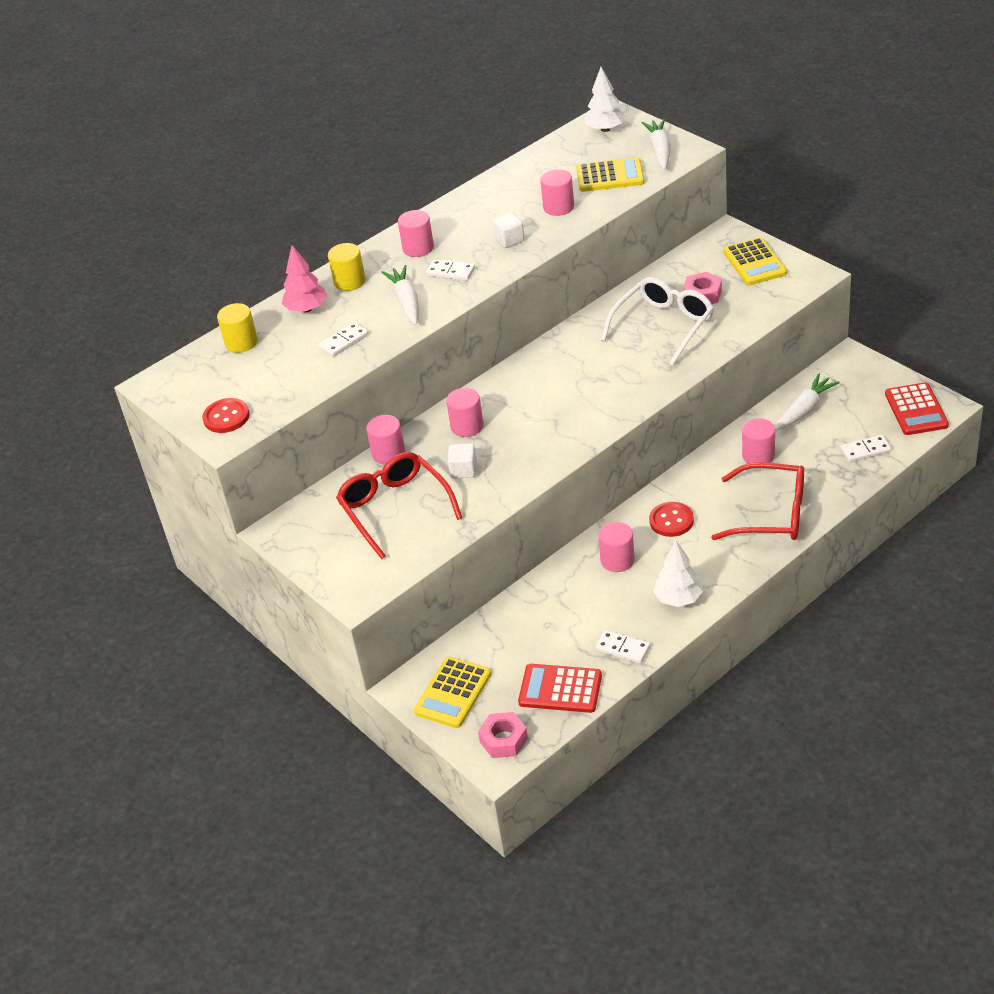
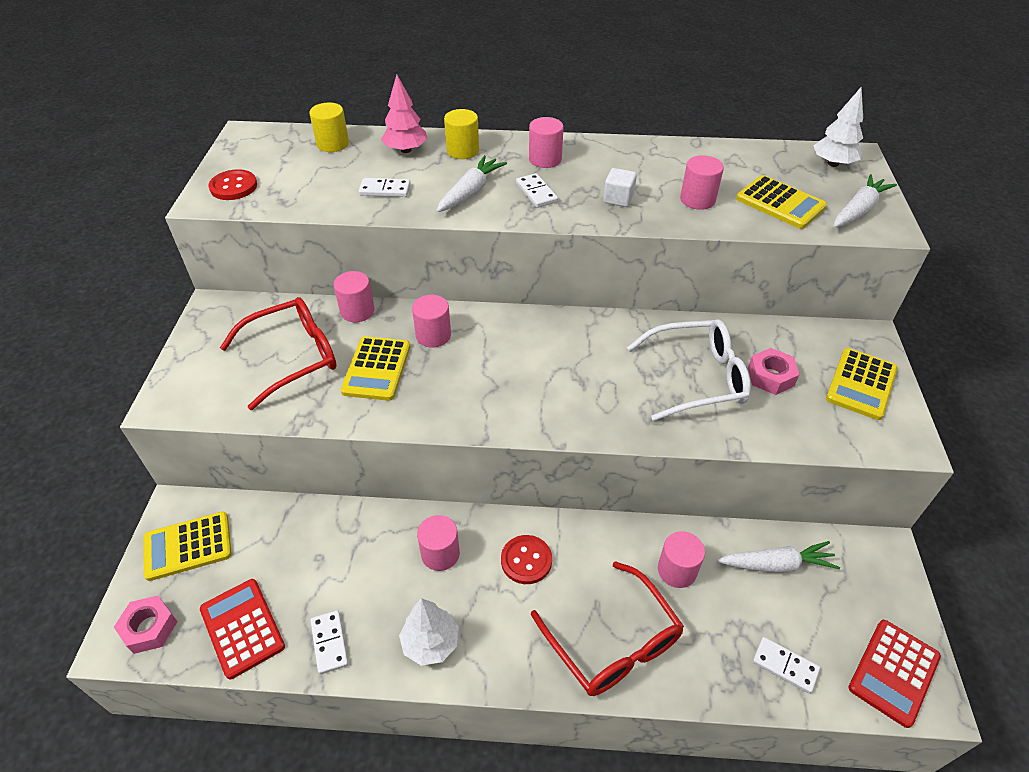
camera: 40 degrees right, 5 degrees up
(395, 508) = (293, 357): red glasses -> red glasses turned 45 degrees clockwise
(463, 470) = (376, 369): white cube -> yellow calculator

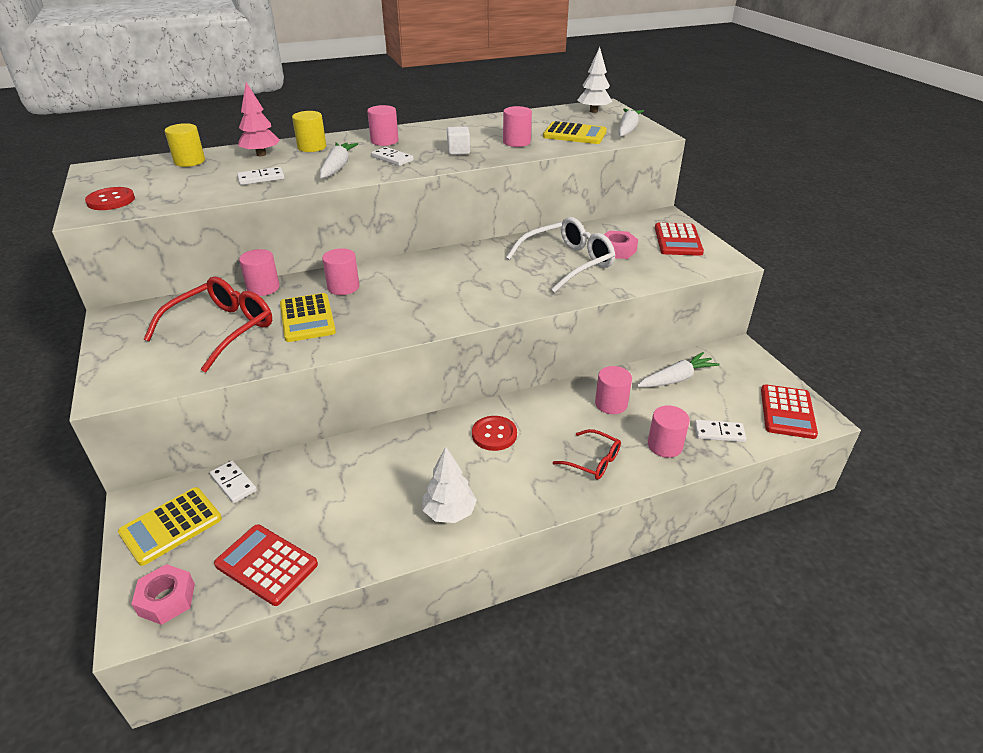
camera: 25 degrees left, 10 degrees down
(330, 643) = (359, 545): white domino -> white domino (233, 483)
(440, 554) = (420, 453): pink cylinder -> pink cylinder (665, 445)
(613, 642) = (593, 461): red glasses -> red glasses, size x0.56
(861, 384) = (678, 240): yellow calculator -> red calculator

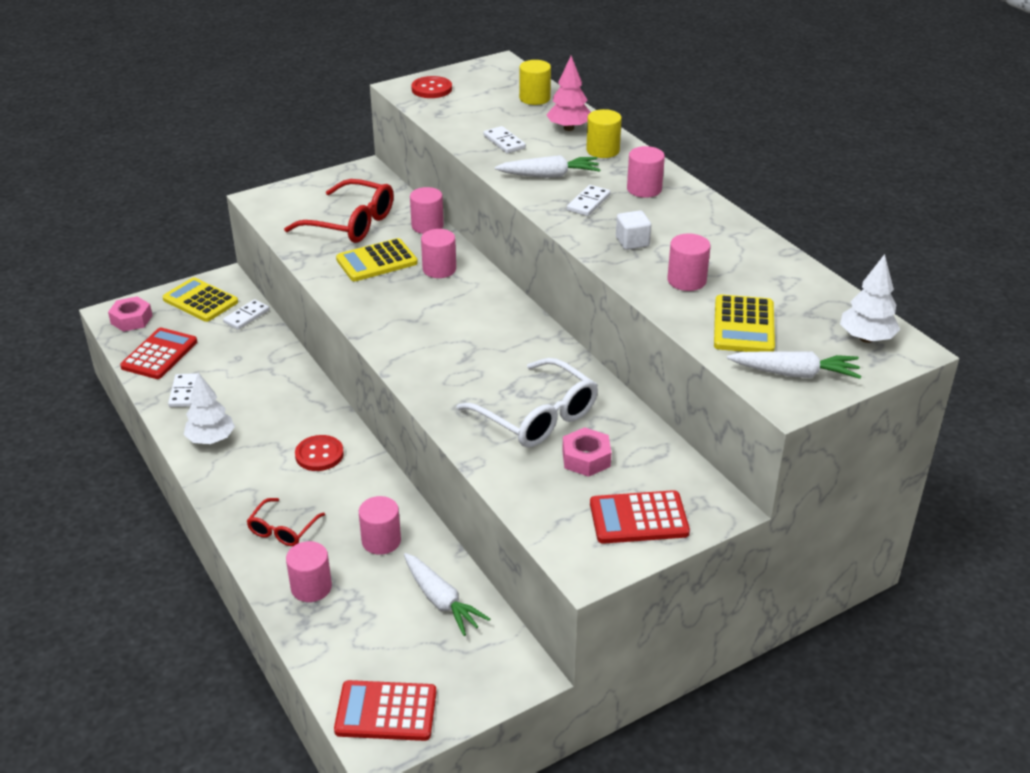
camera: 80 degrees right, 0 degrees up
(719, 433) = (337, 637): white domino -> white domino (184, 392)

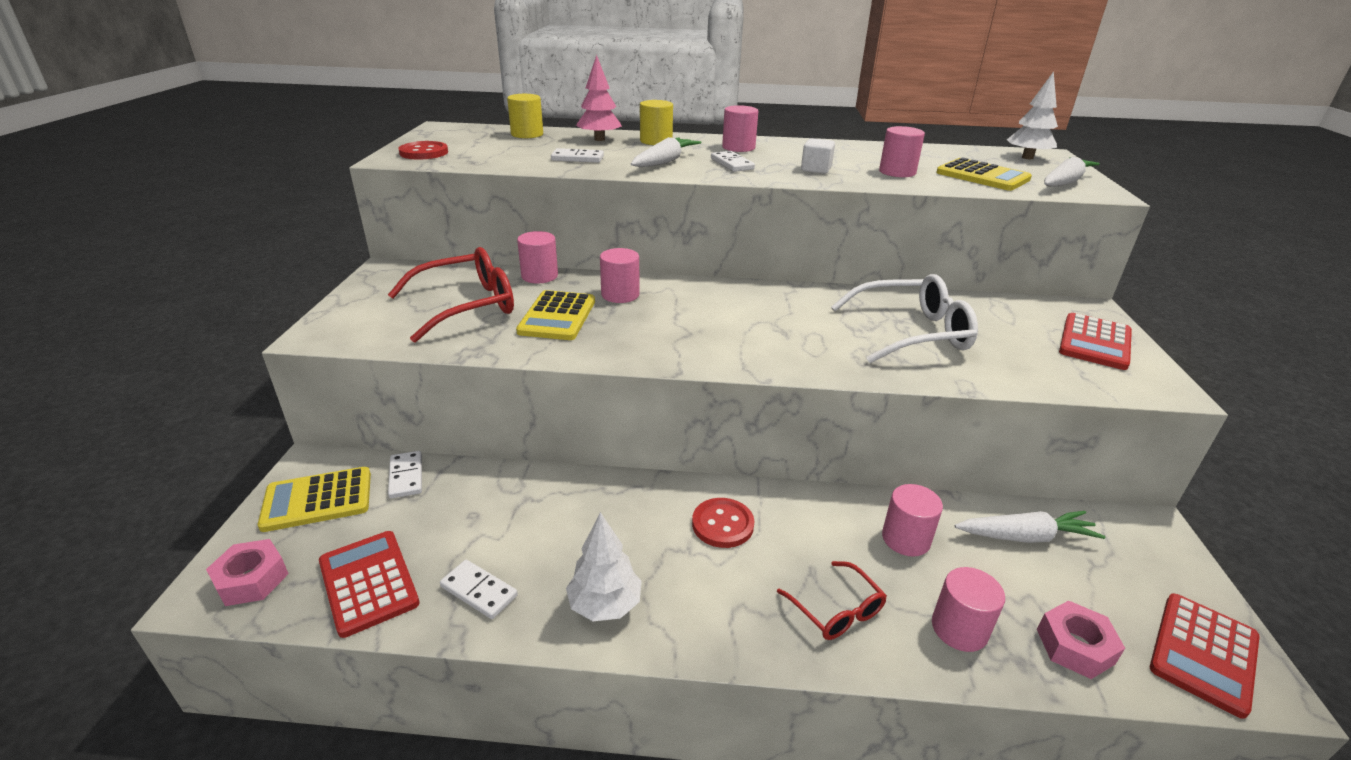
camera: 55 degrees left, 5 degrees down
(586, 458) = (993, 334): pink nut -> pink nut (1075, 646)

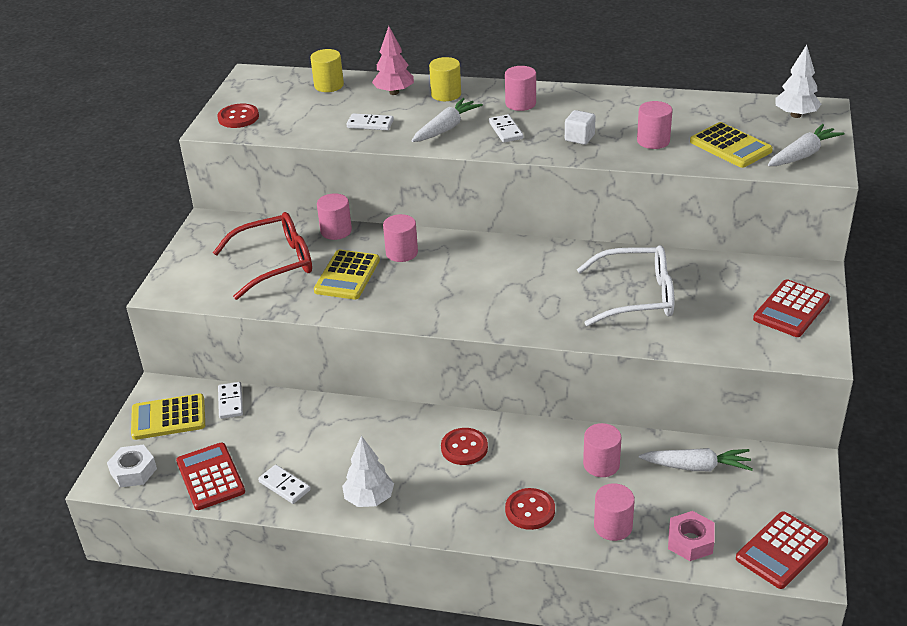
camera: 10 degrees right, 5 degrees up
(252, 579) = (133, 471): pink nut -> white nut
(836, 610) = (530, 510): red glasses -> red button

